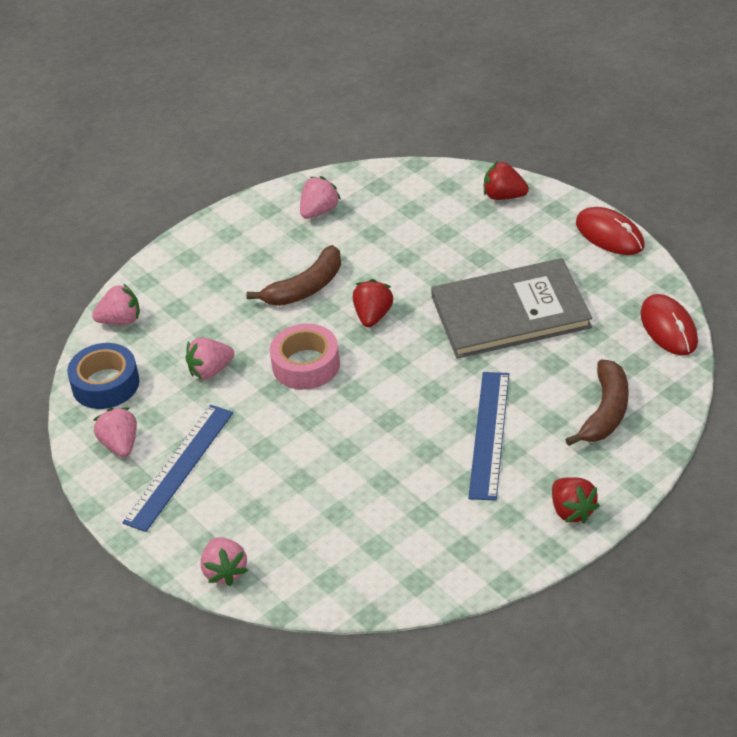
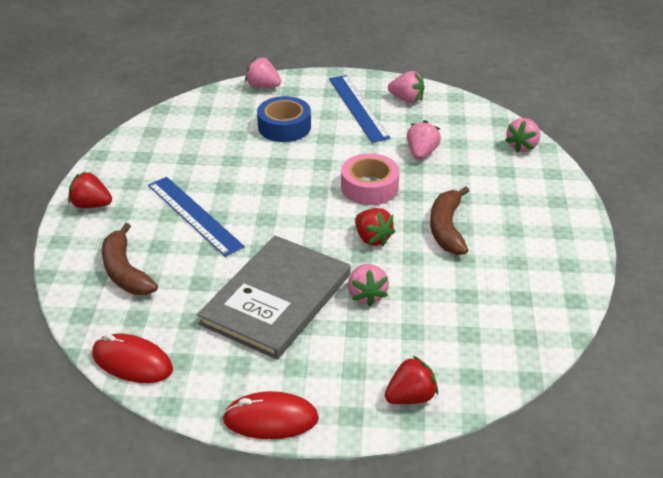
camera: 130 degrees right, 5 degrees down
(105, 384) = (467, 116): blue tape -> blue tape (284, 127)
(319, 211) = (532, 286): pink strawberry -> pink strawberry (366, 295)

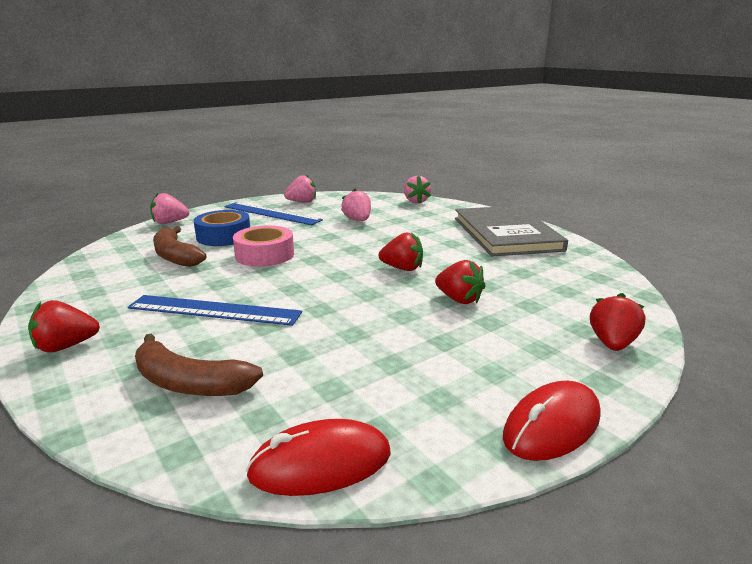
camera: 40 degrees left, 15 degrees down
(276, 299) = (391, 333): grey book -> grey book (506, 234)
(366, 295) = (459, 299): pink strawberry -> red strawberry
(369, 187) = (350, 245): pink tape -> pink tape (265, 255)
(447, 228) = (443, 246): brown banana -> brown banana (175, 256)

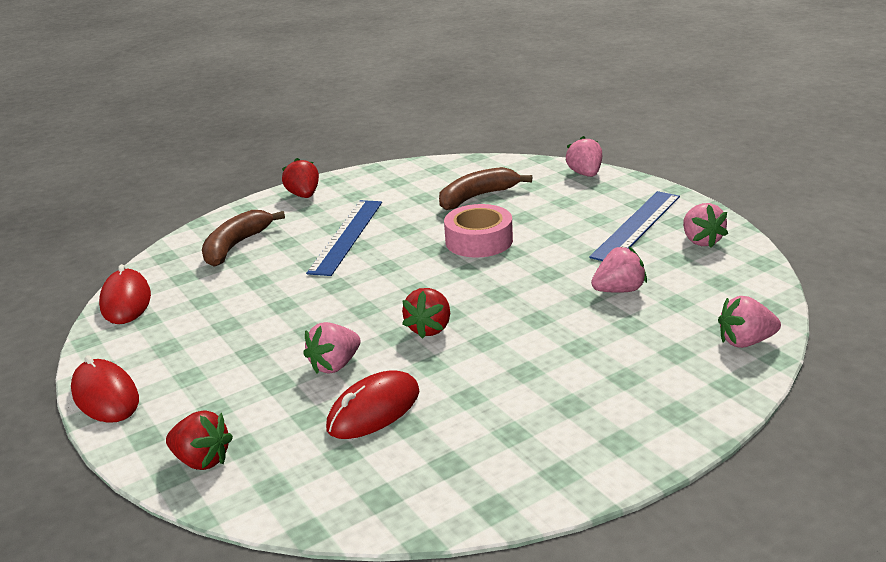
camera: 95 degrees right, 5 degrees up
(224, 236) = (539, 210): blue tape -> none
(459, 299) = (335, 365): red strawberry -> pink strawberry
(506, 234) = (571, 428): grey book -> none
(512, 282) = (374, 410): none -> red mouse

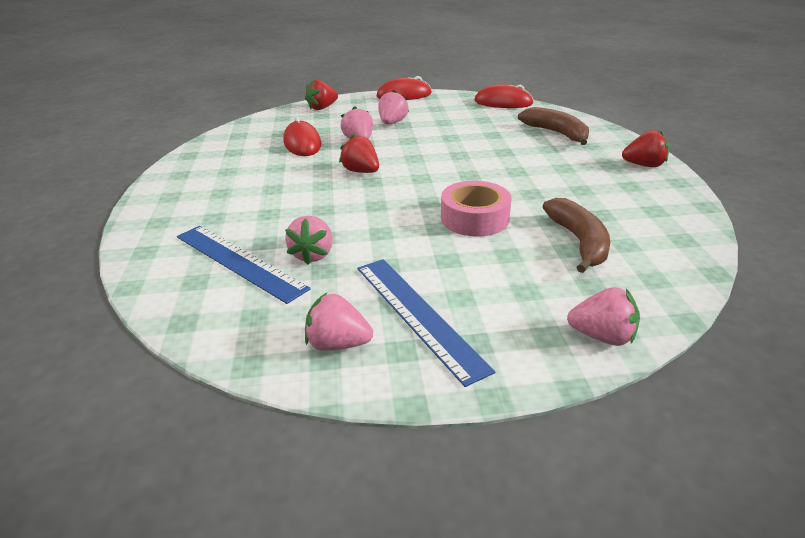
camera: 115 degrees right, 5 degrees up
(346, 236) = (538, 169): blue ruler -> blue ruler (239, 261)
(745, 342) = (166, 282): pink strawberry -> pink strawberry (392, 123)

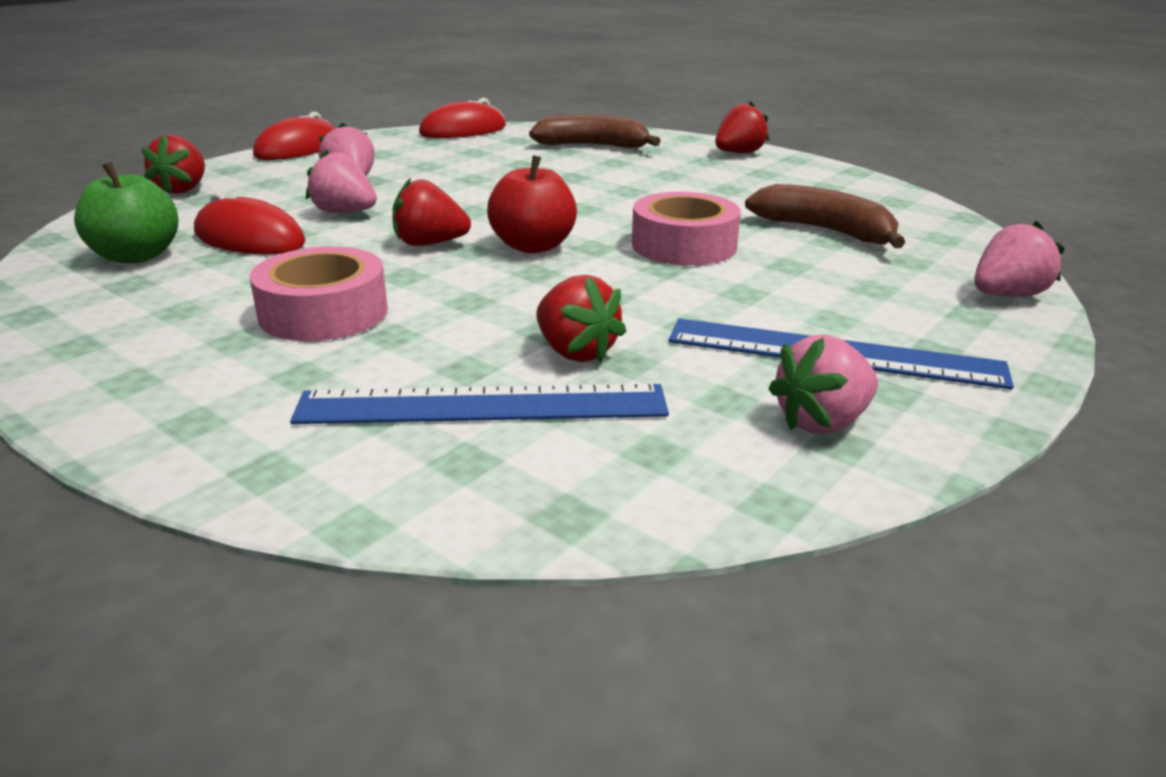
camera: 45 degrees left, 5 degrees down
(254, 139) = (136, 256): none -> green apple
(265, 192) = (323, 312): none -> pink tape
(312, 255) = (575, 352): pink strawberry -> red strawberry
(401, 190) = (533, 246): none -> red apple

